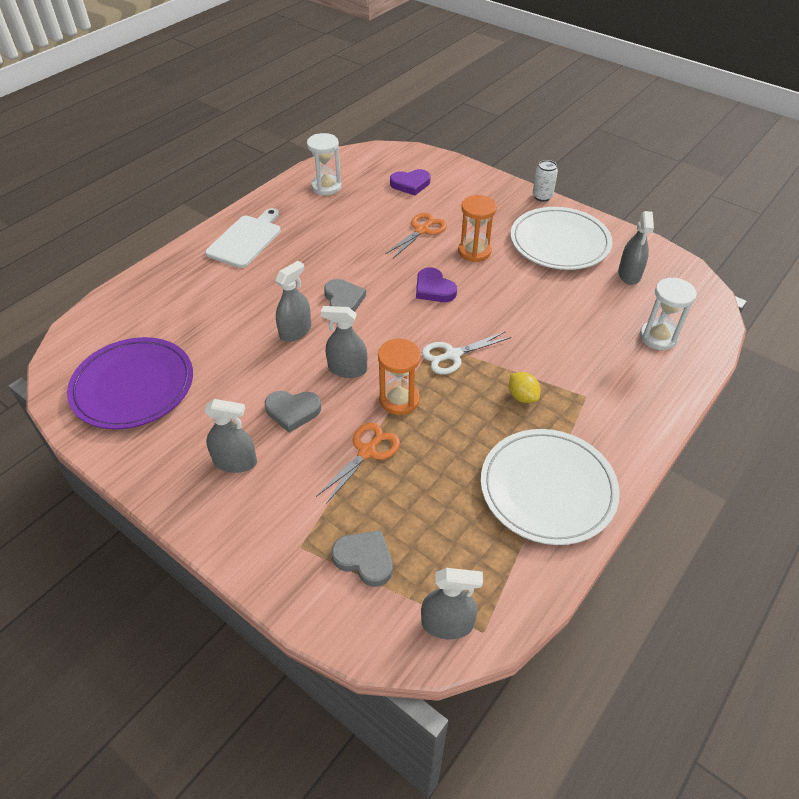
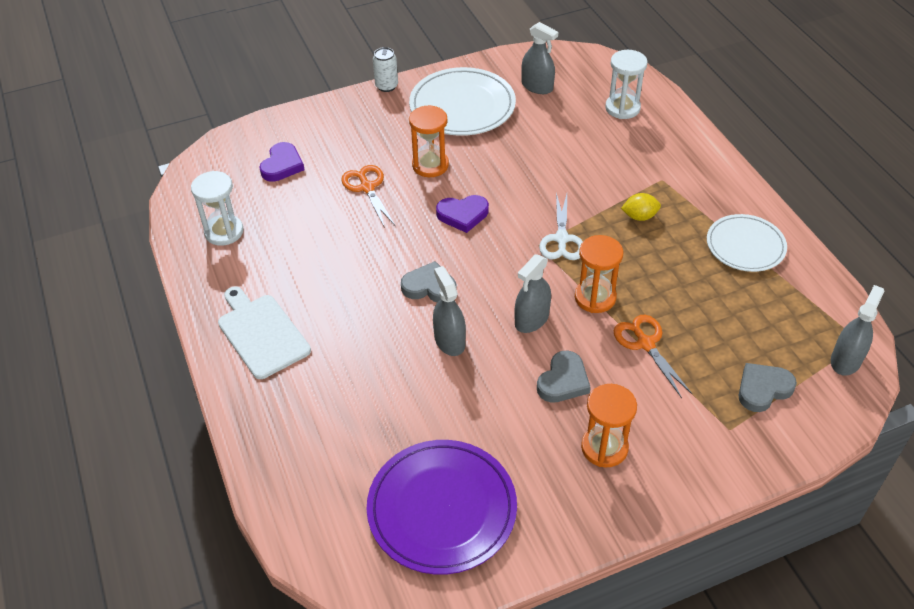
camera: 60 degrees left, 0 degrees up
(235, 462) = (604, 447): grey spray bottle -> orange hourglass
(547, 488) = (745, 246): white plate -> white plate, size x0.65

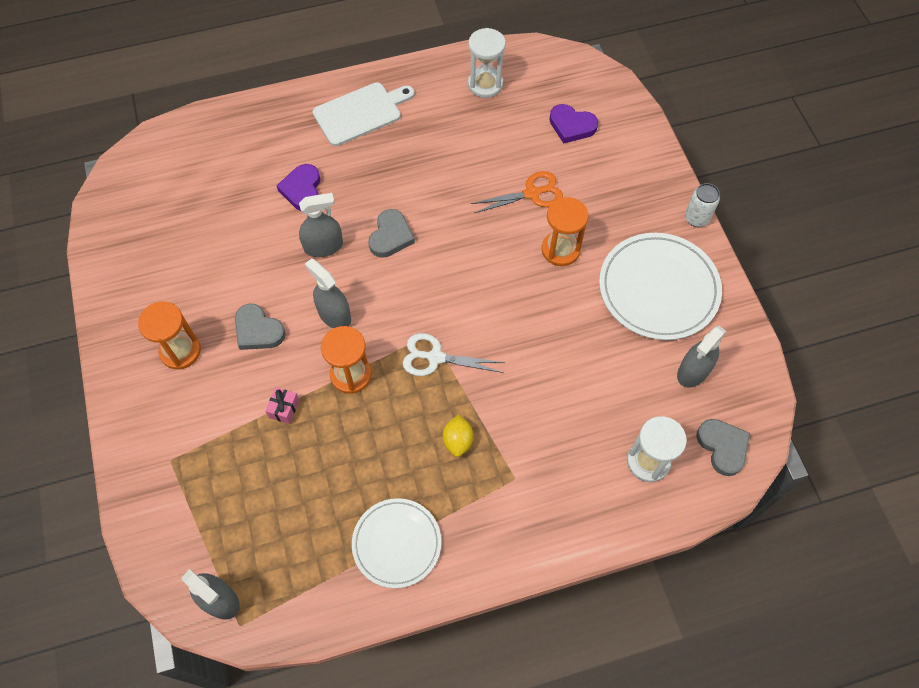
camera: 95 degrees right, 15 degrees up
(442, 509) = (158, 226): purple plate -> none
(463, 215) = (482, 272): purple heart -> purple heart (302, 190)
(645, 343) = (284, 409): orange scissors -> pink gift
(763, 389) = (205, 504): grey heart -> grey heart (722, 447)

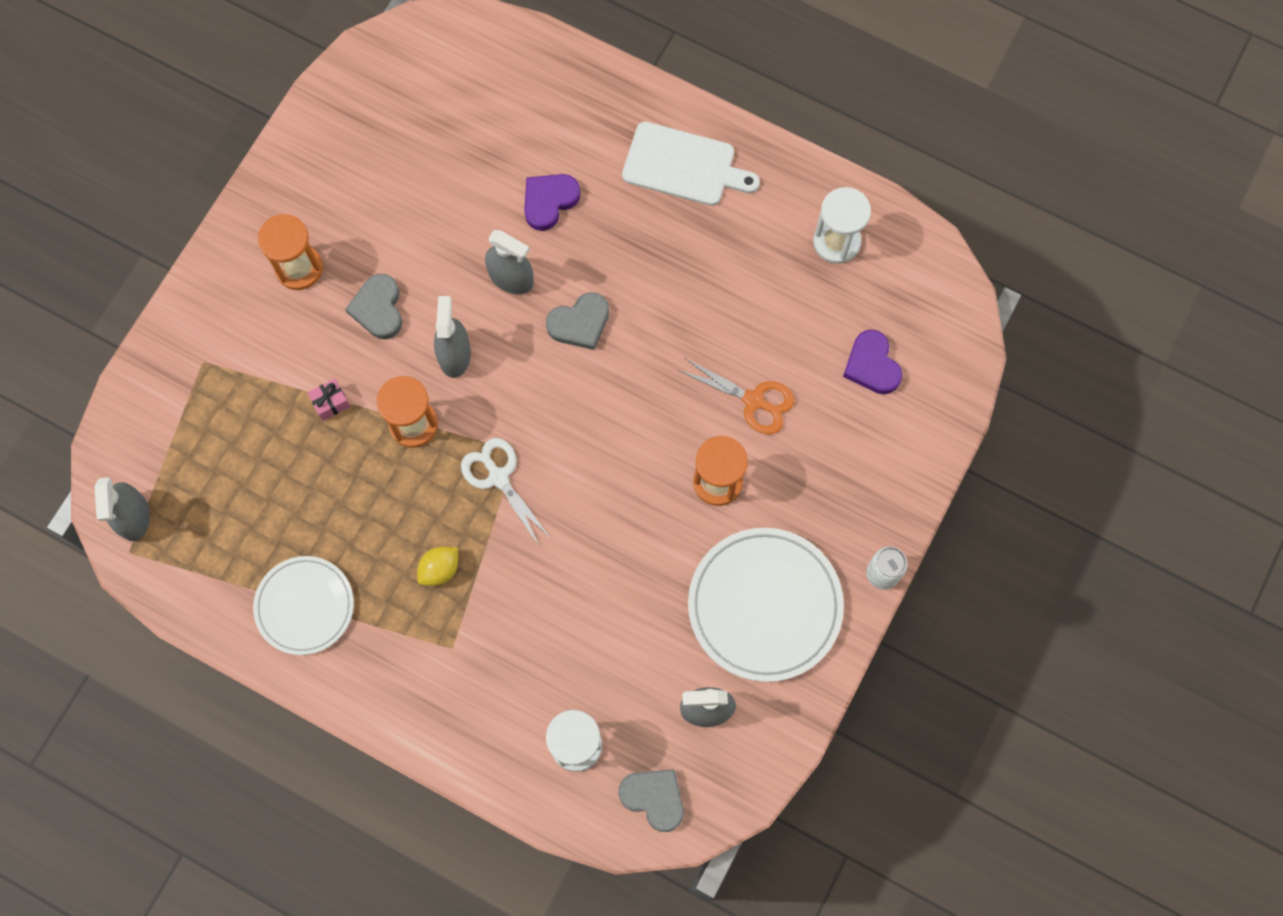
camera: 45 degrees right, 10 degrees up
(722, 447) = (654, 798): grey heart -> grey heart turned 75 degrees counterclockwise

